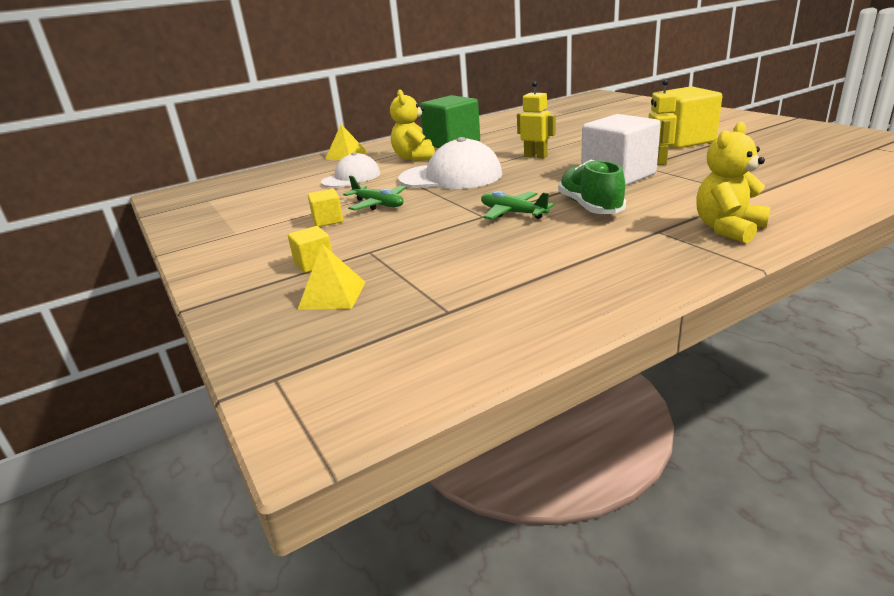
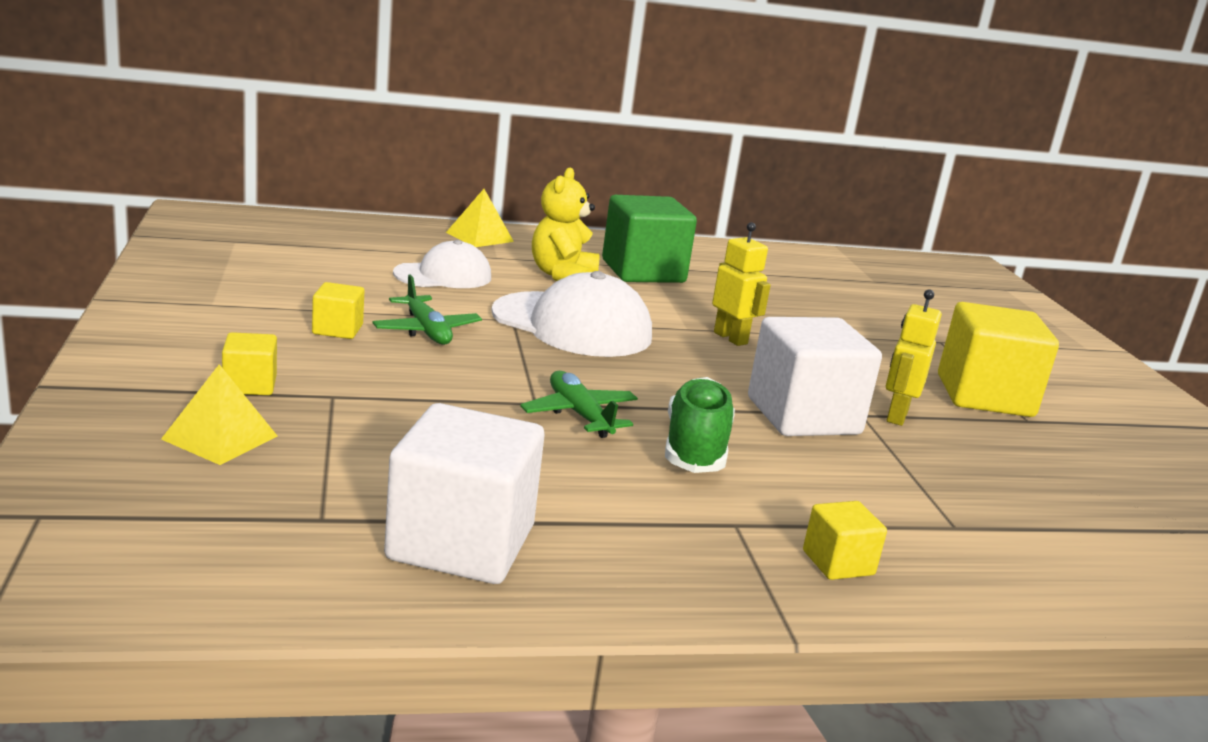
camera: 15 degrees right, 5 degrees down
(540, 293) = (461, 543): none -> white cube
(728, 229) = (838, 563): yellow teddy bear -> yellow cube

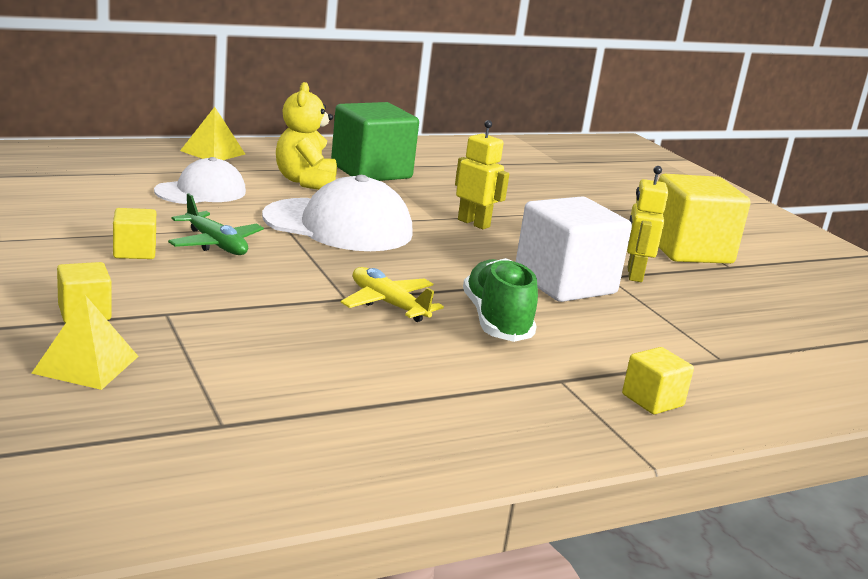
camera: 15 degrees left, 0 degrees up
(461, 543) = (353, 428): white cube -> none
(579, 414) = (388, 304): green plane -> yellow plane

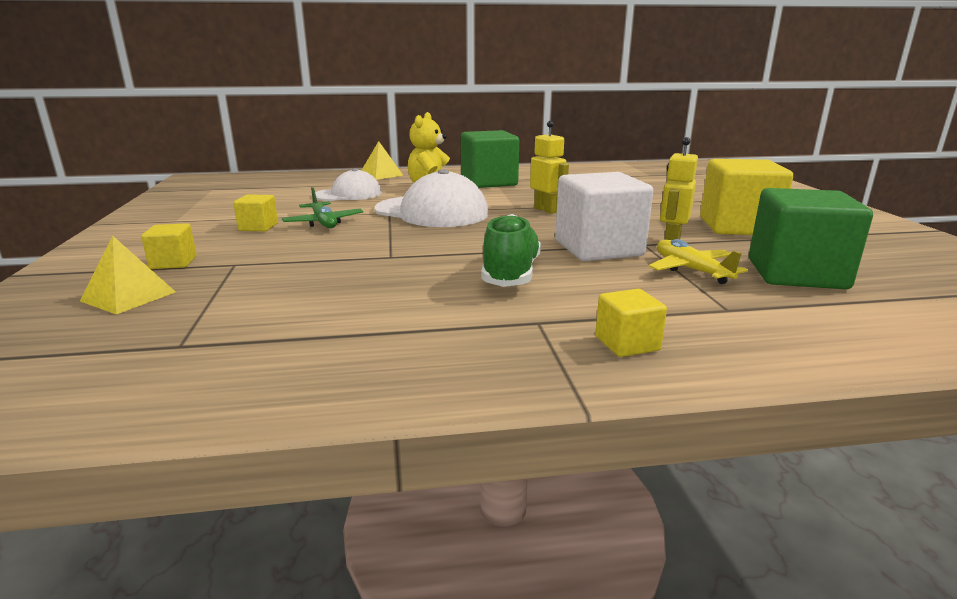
camera: 20 degrees right, 0 degrees up
(388, 304) = (423, 261): yellow plane -> yellow plane (691, 270)
(764, 314) = (796, 274): none -> green cube

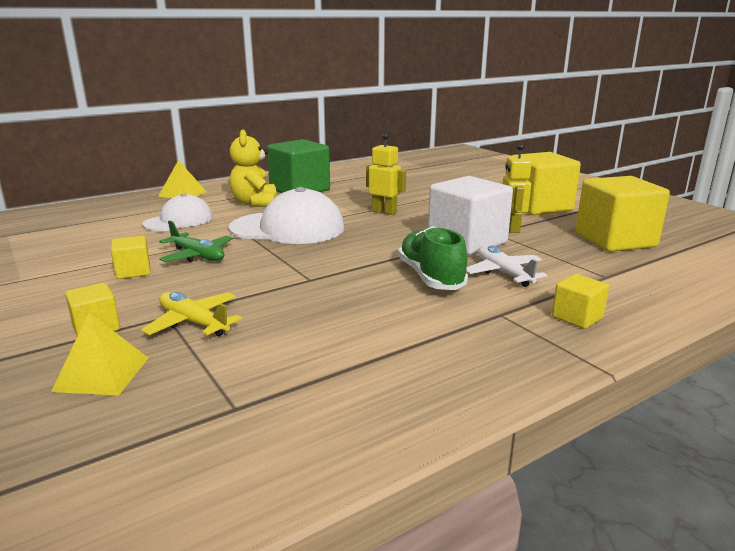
camera: 25 degrees left, 0 degrees up
(598, 284) = (503, 273): none -> white plane
(691, 270) = (550, 249): yellow plane -> yellow plane (193, 322)
(796, 274) = (615, 240): green cube -> yellow cube

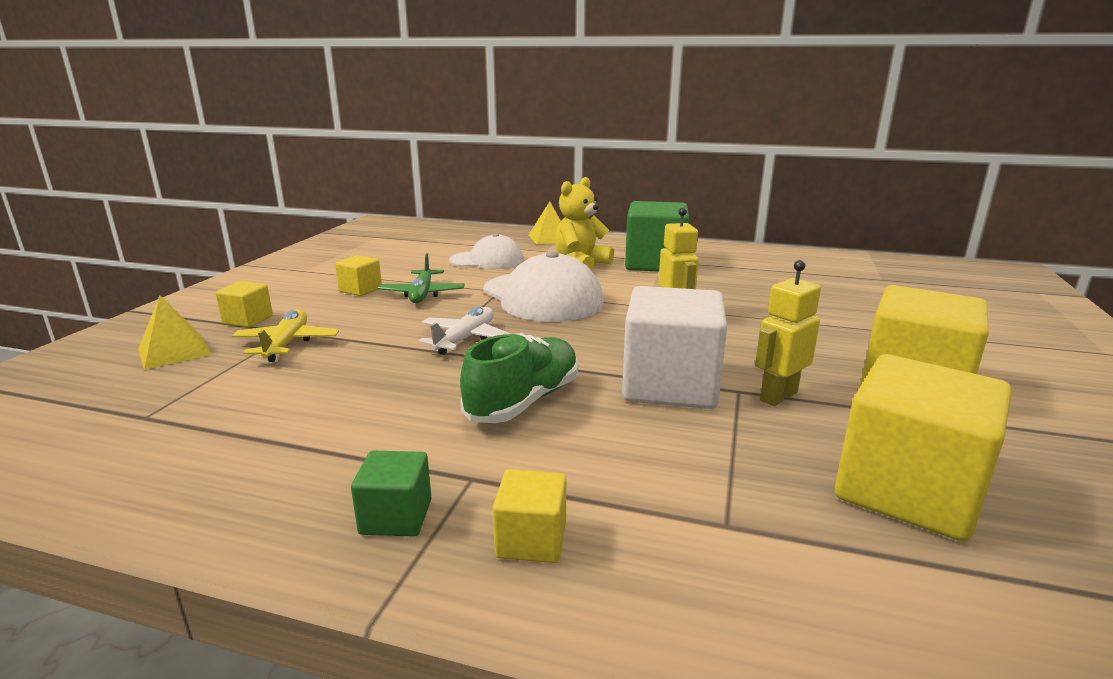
camera: 50 degrees right, 0 degrees up
(503, 273) = (605, 440): white plane -> white plane (465, 339)
(518, 344) = (396, 517): none -> green cube

